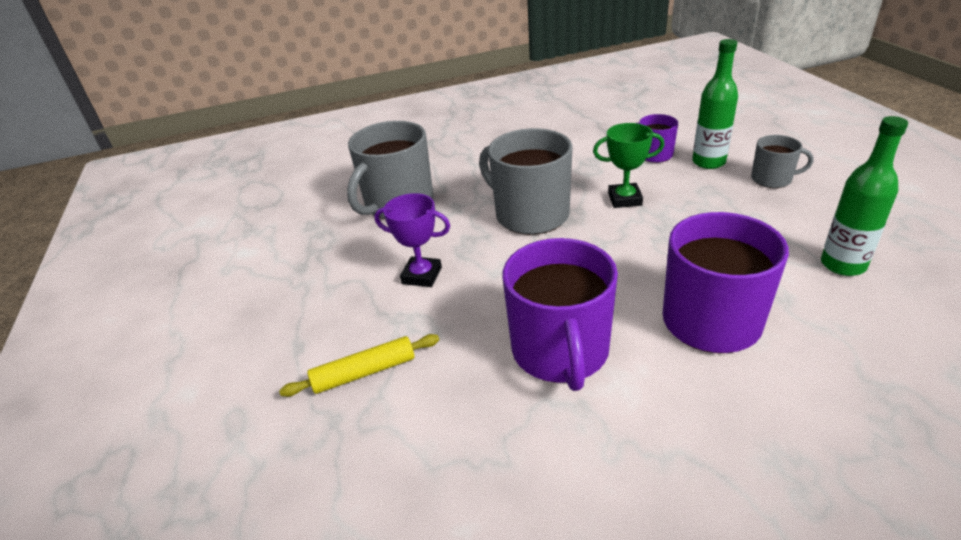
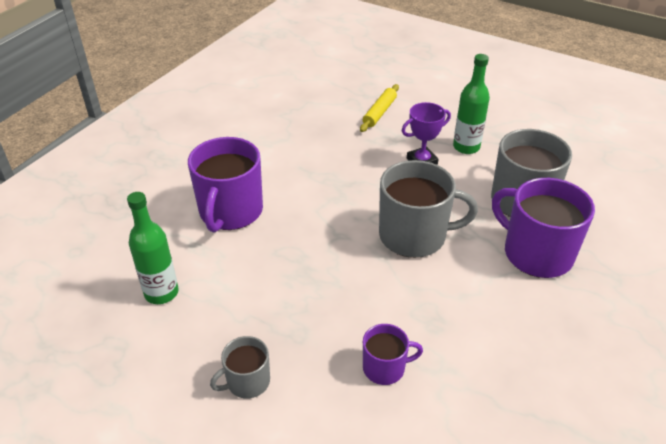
camera: 135 degrees right, 5 degrees up
(560, 351) = (299, 160): purple mug -> purple mug (536, 253)
(624, 199) = (359, 287): green trophy -> none
(708, 162) = (322, 381): green bottle -> green bottle (466, 147)

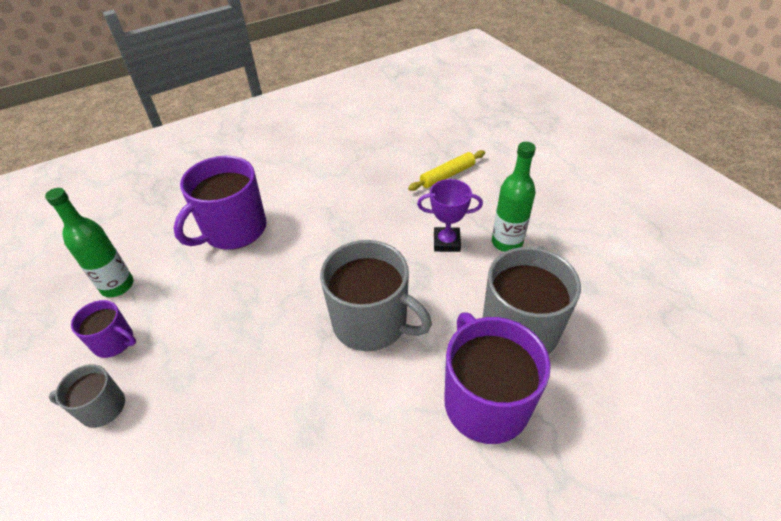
camera: 30 degrees right, 5 degrees up
(385, 368) = (222, 459): purple mug -> purple mug (114, 342)

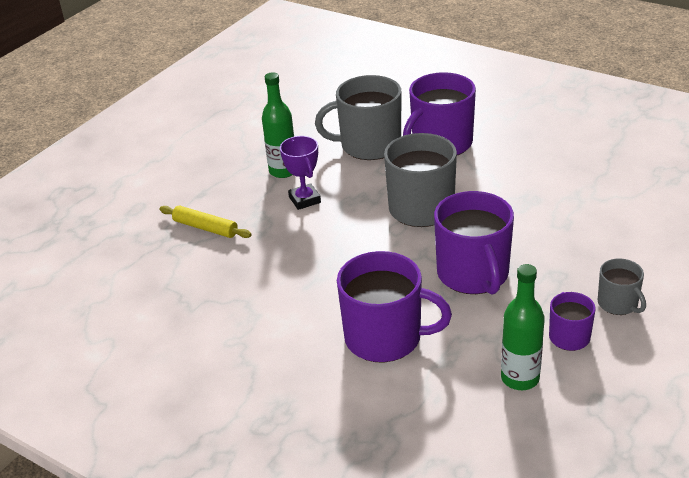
camera: 115 degrees left, 10 degrees down
(245, 315) = (473, 274): none -> purple mug

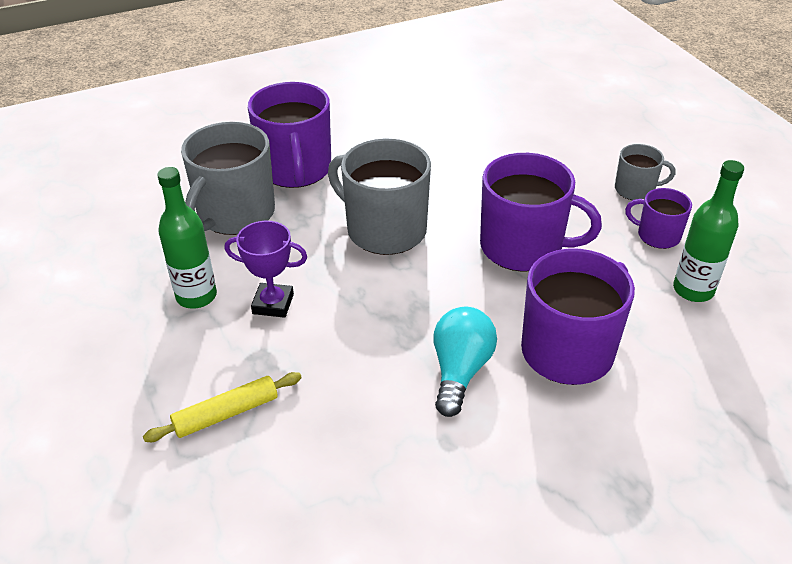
camera: 60 degrees left, 5 degrees up
(318, 297) = (460, 371): none -> turquoise light bulb

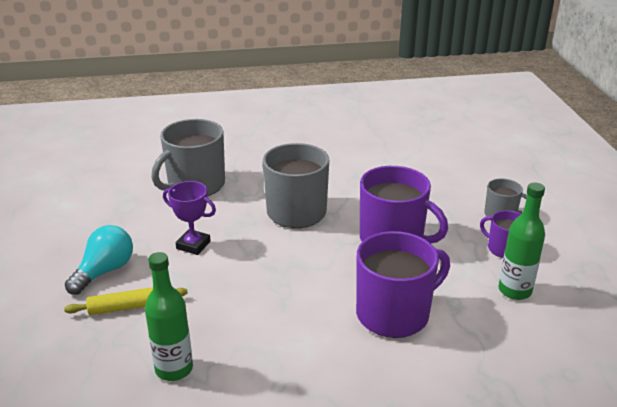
camera: 15 degrees right, 10 degrees down
(196, 296) = (144, 231): green bottle -> green bottle (174, 369)
(295, 169) = (251, 164): purple mug -> none
(460, 371) = (305, 312): turquoise light bulb -> turquoise light bulb (104, 271)

